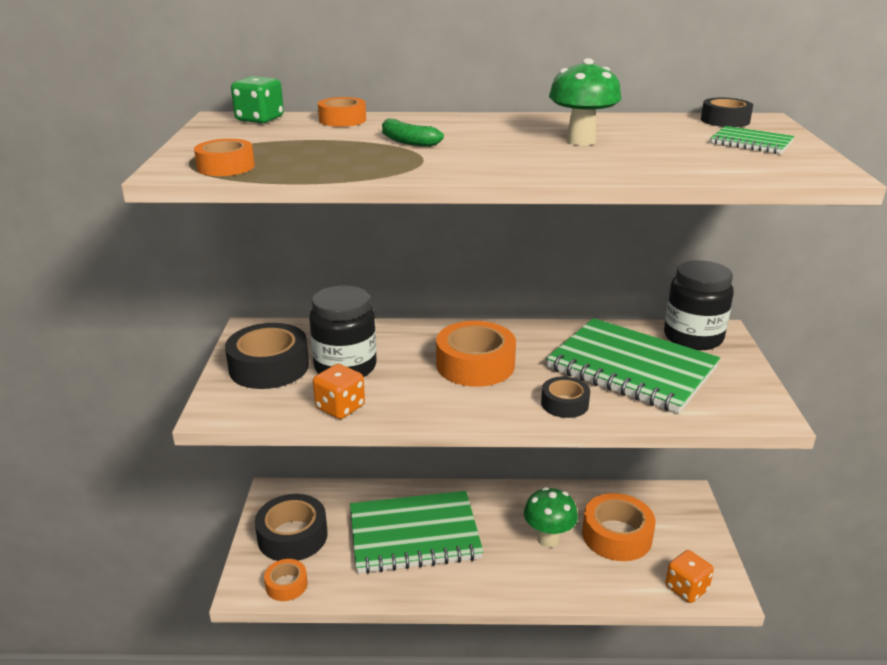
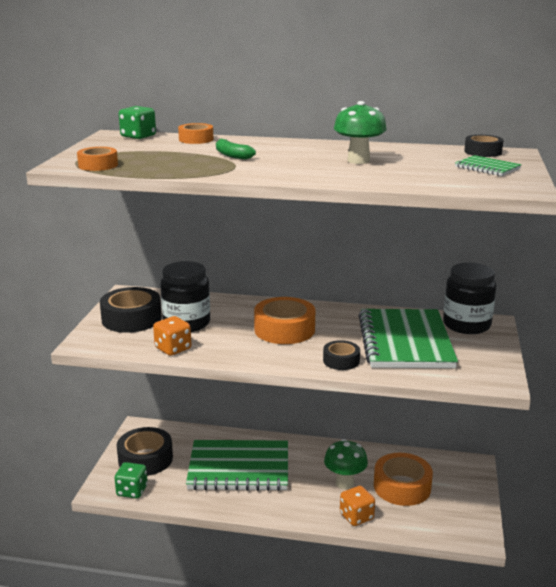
camera: 10 degrees right, 5 degrees down
(286, 585) = (132, 491): orange tape -> green dice
(631, 368) = (405, 342): green notebook -> green notebook turned 45 degrees clockwise
(686, 588) = (446, 530): orange dice -> orange dice (356, 516)

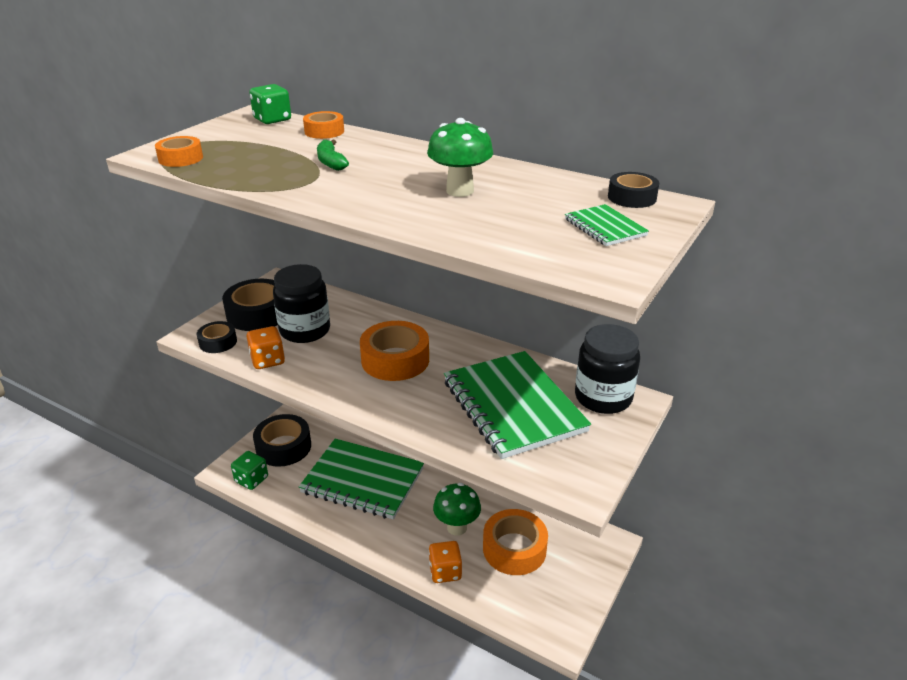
camera: 20 degrees right, 10 degrees up
(341, 360) = (423, 416): black tape -> black tape (218, 342)
(405, 342) = (513, 406): green notebook -> green notebook turned 45 degrees counterclockwise

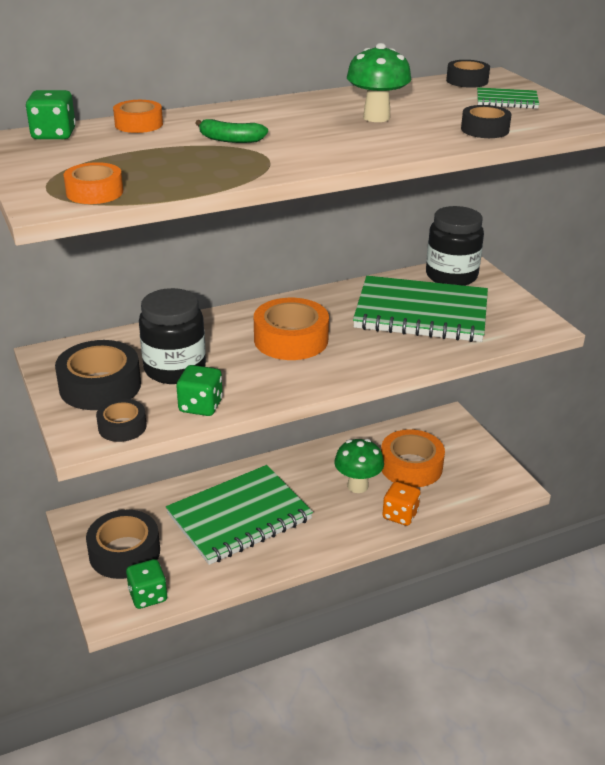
camera: 55 degrees left, 0 degrees up
(268, 360) = (200, 406): orange dice -> green dice
(499, 238) = (484, 130): none -> black tape

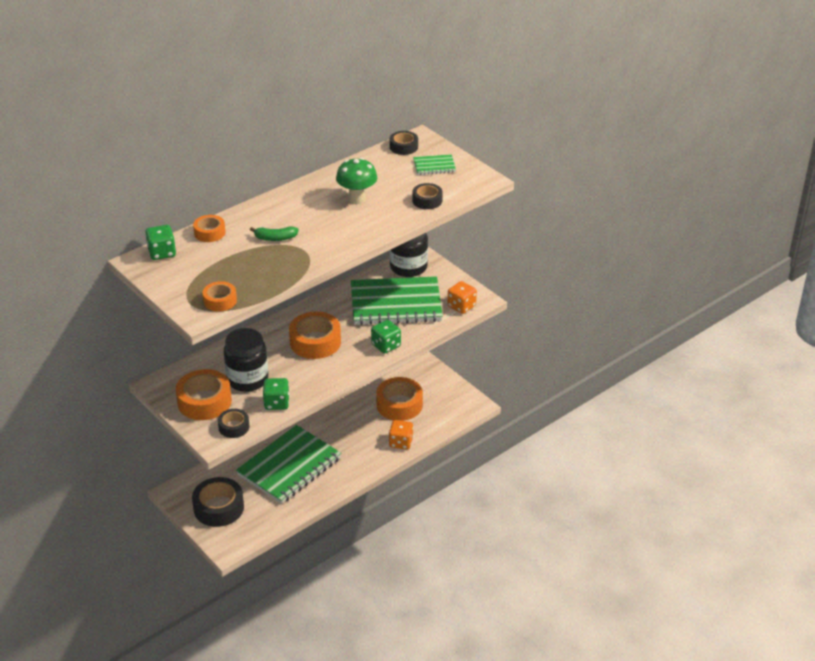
camera: 15 degrees left, 5 degrees up
(100, 386) = (204, 401): black tape -> orange tape
(148, 596) = (248, 532): green dice -> green dice (386, 345)
(357, 486) = (365, 427): green mushroom -> none
(515, 330) = (461, 306): none -> orange dice

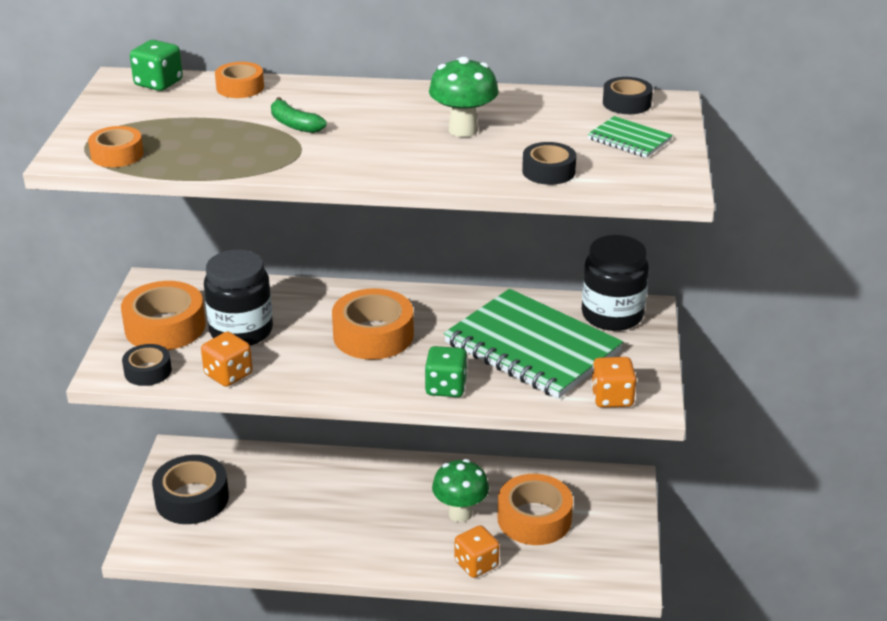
camera: 45 degrees right, 5 degrees down
(276, 403) = (228, 374): green dice -> orange dice
(289, 466) = (319, 505): green notebook -> none
(362, 425) = (460, 513): none -> green mushroom

